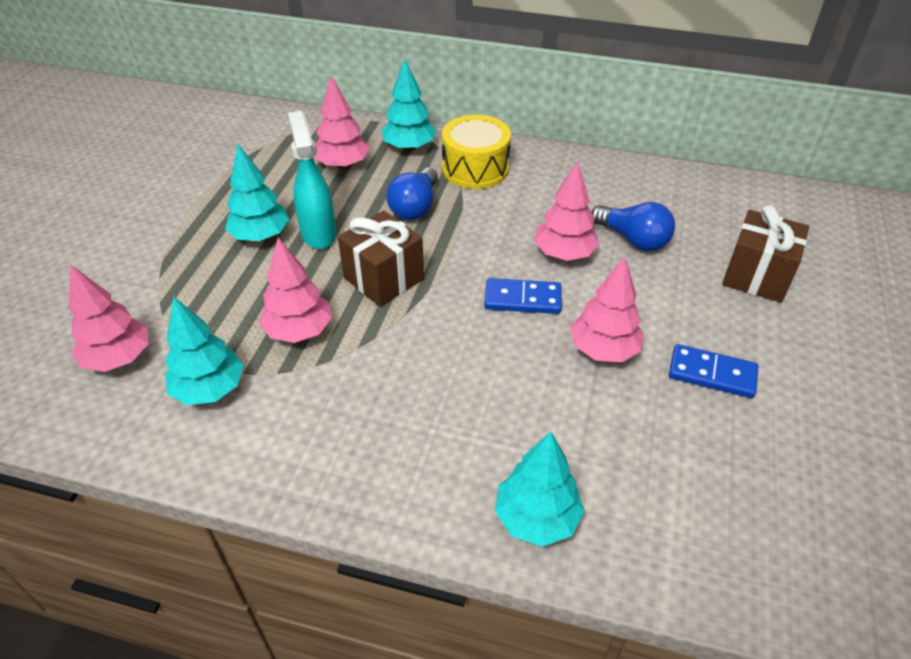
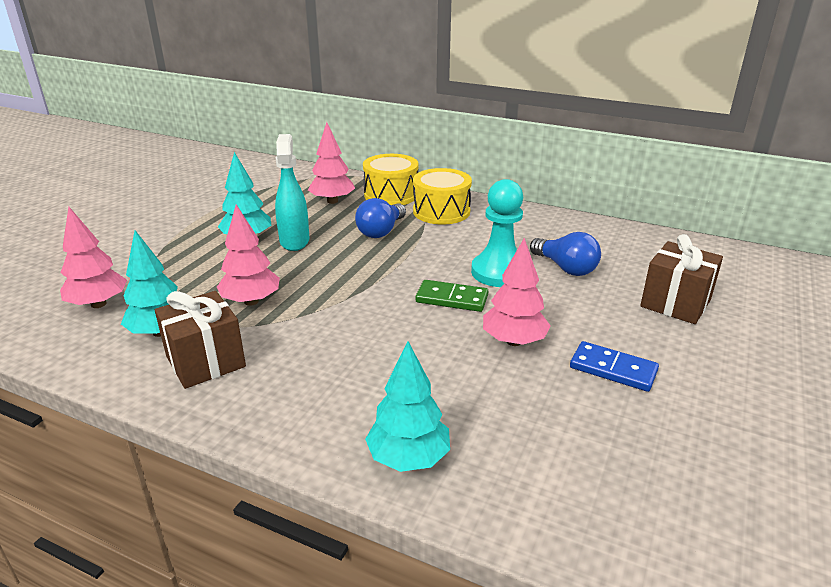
camera: 10 degrees right, 15 degrees down
(384, 278) = (336, 274): brown gift -> brown gift (205, 361)
(409, 147) = (391, 194): turquoise tree -> yellow drum
(522, 299) = (451, 299): blue domino -> green domino
(564, 254) = (499, 272): pink tree -> turquoise pawn

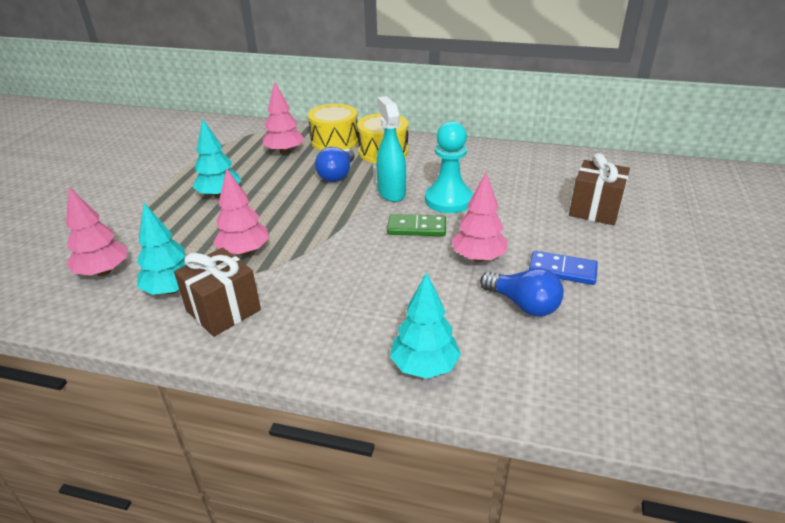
camera: 10 degrees left, 5 degrees up
(294, 241) = (263, 192): turquoise spray bottle -> turquoise spray bottle (391, 192)
(565, 268) = (501, 190): blue light bulb -> blue light bulb (523, 304)

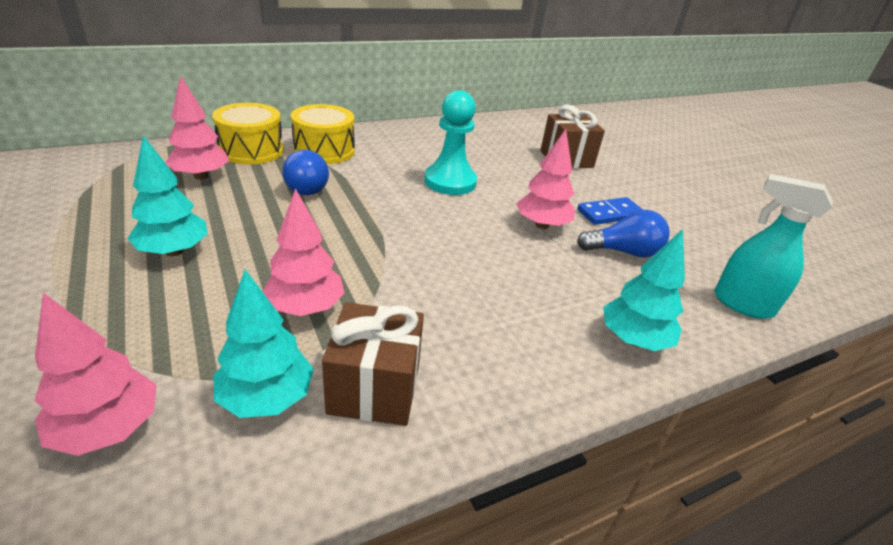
camera: 45 degrees left, 0 degrees up
(391, 192) = (387, 189): turquoise spray bottle -> turquoise spray bottle (742, 304)
(416, 228) = (457, 216): green domino -> none

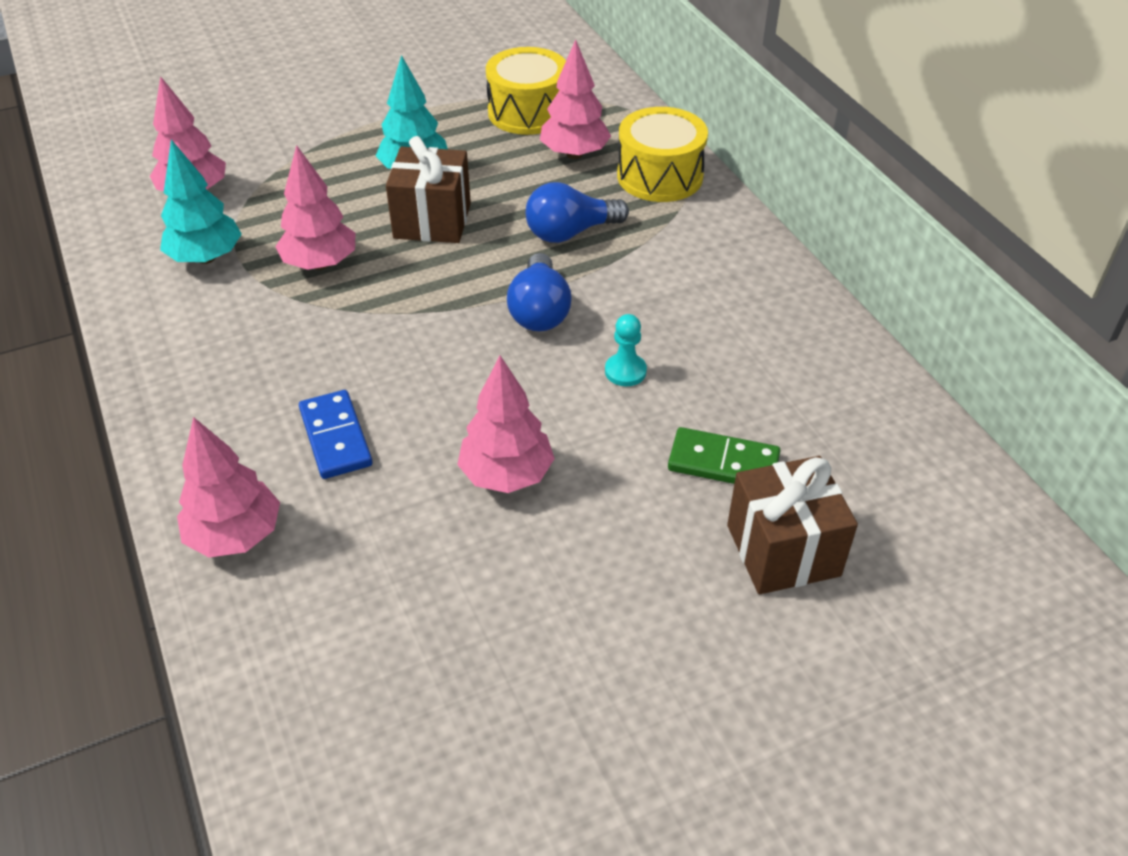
camera: 95 degrees right, 10 degrees up
(324, 150) = (686, 236): yellow drum -> yellow drum (528, 112)
(374, 388) = (203, 317): brown gift -> brown gift (432, 221)
(450, 182) = (625, 371): turquoise pawn -> turquoise pawn, size x0.48
(516, 164) = (723, 463): none -> green domino
(609, 213) = (561, 581): blue domino -> blue domino (336, 437)
(623, 252) = (437, 573): blue light bulb -> blue light bulb (539, 311)
(633, 339) = (235, 535): turquoise tree -> pink tree
(742, 304) = (294, 709): turquoise spray bottle -> none

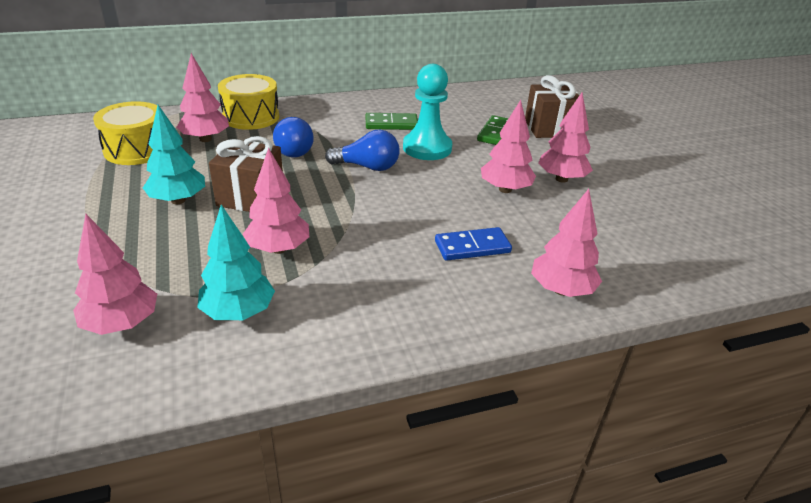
camera: 85 degrees left, 10 degrees down
(563, 557) = (561, 179): none -> pink tree
(625, 371) = (427, 148): turquoise pawn -> turquoise pawn, size x2.07
(700, 321) = (391, 124): none -> green domino

